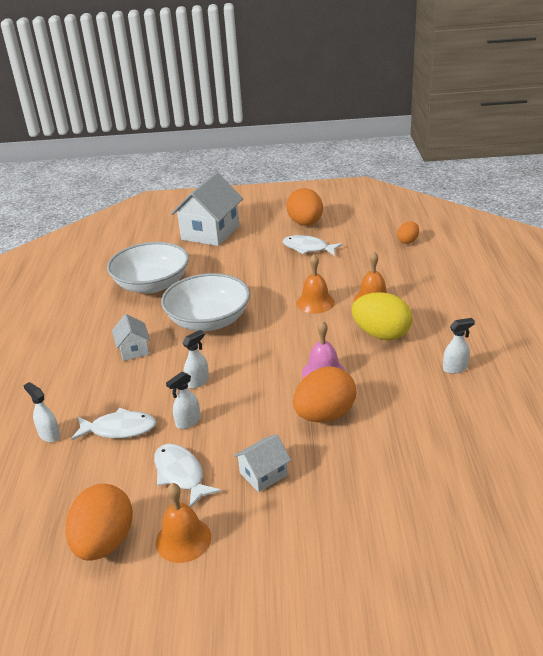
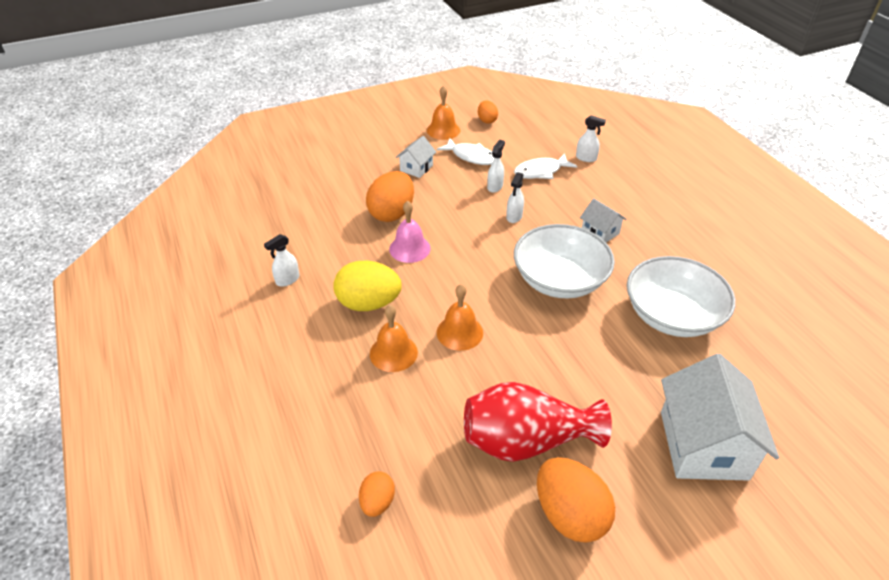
camera: 155 degrees right, 10 degrees up
(104, 542) = (487, 120): orange egg -> orange egg, size x0.54
(308, 248) = (526, 441): white fish -> red vase

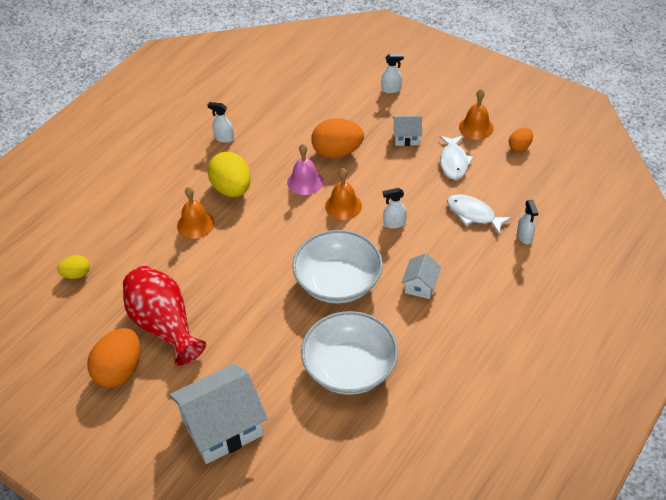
camera: 60 degrees right, 5 degrees up
(377, 502) = (76, 274): orange egg -> yellow egg
(459, 332) = (238, 249): orange bell -> orange bell (343, 206)
(495, 186) = (424, 195): white spray bottle -> white spray bottle (391, 89)

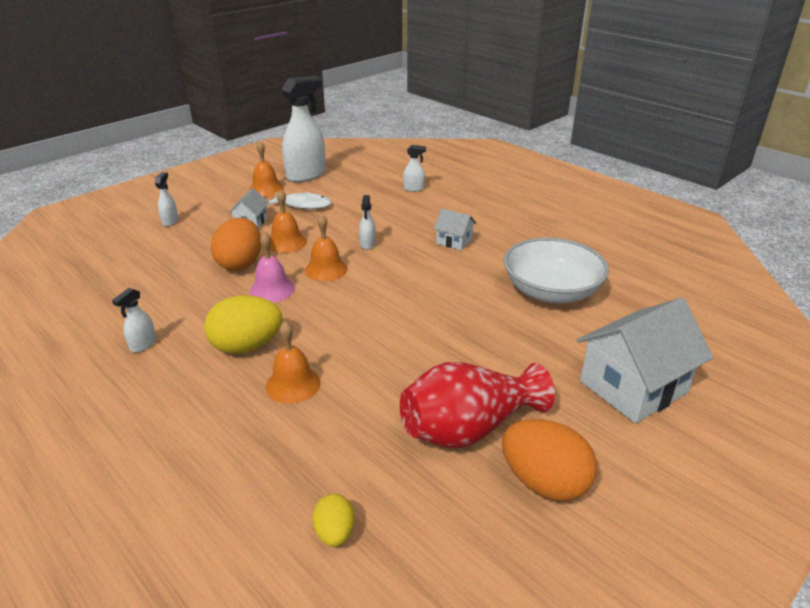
camera: 80 degrees left, 15 degrees down
(222, 427) = (633, 387): white house -> white house turned 75 degrees clockwise
(338, 282) = (435, 285): white bowl -> none
(379, 170) = (286, 242): none -> orange bell
(473, 214) = (376, 205): white fish -> none
(519, 147) = (306, 175): orange egg -> white spray bottle

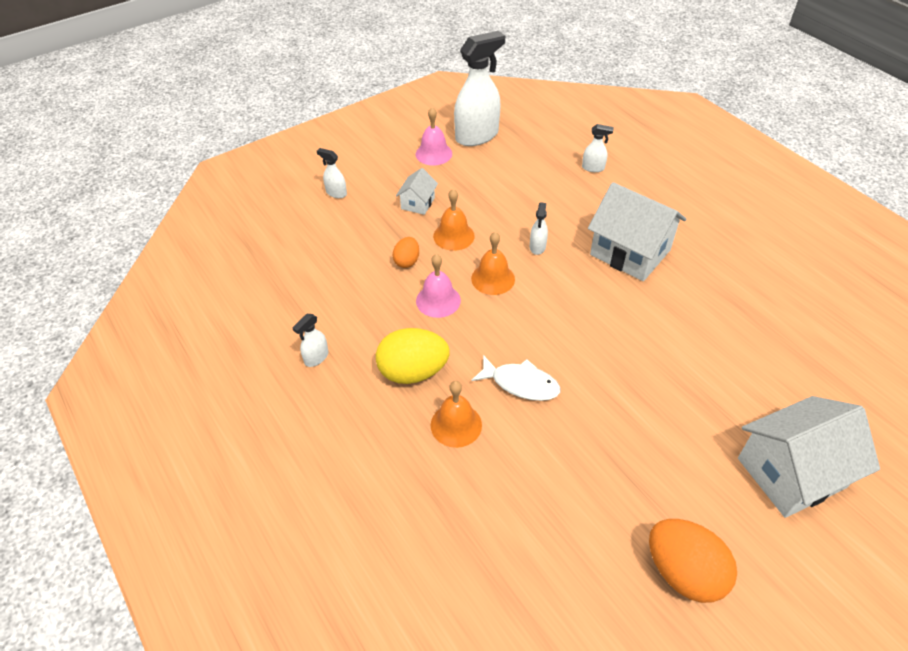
camera: 10 degrees right, 15 degrees up
(170, 221) = (336, 193): white spray bottle -> white spray bottle turned 75 degrees counterclockwise
(240, 264) = (407, 261): orange egg -> orange egg, size x0.54
(266, 189) = (433, 154): orange bell -> pink bell
(303, 205) = (473, 182): white fish -> white fish (520, 383)
(335, 533) = (488, 596): yellow egg -> none
(454, 241) = (630, 252): white house -> white house, size x2.04
(468, 428) = (619, 500): red vase -> none
(551, 291) = (725, 336): white bowl -> none

